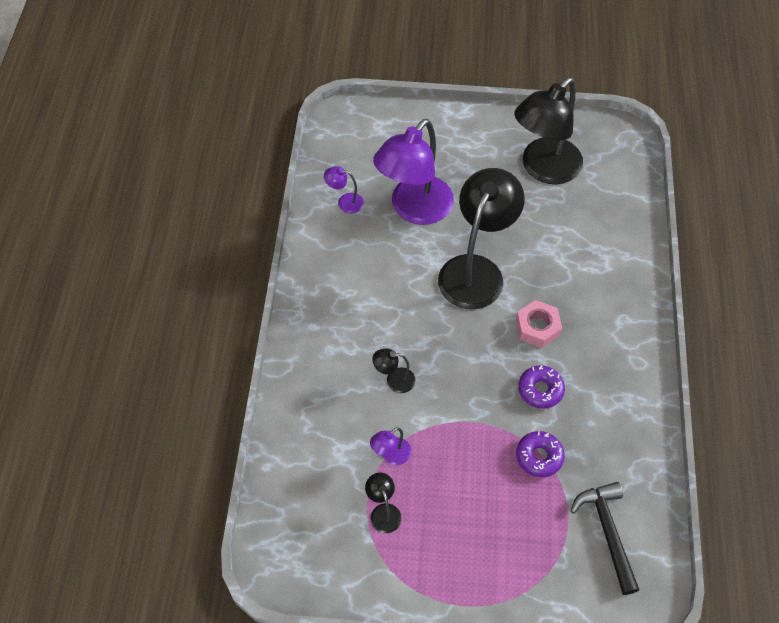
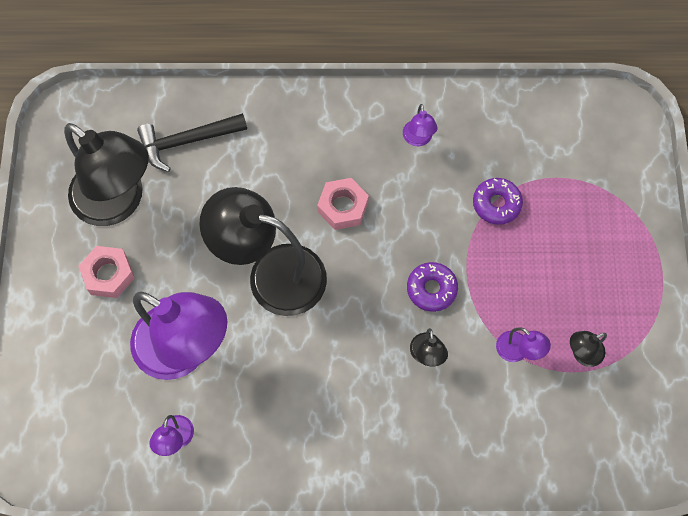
camera: 95 degrees left, 10 degrees up
(481, 162) = (108, 274): none -> pink nut
(540, 390) = (420, 203): purple donut -> purple donut (431, 289)
(607, 532) = (565, 143): black hammer -> black hammer (187, 141)
(608, 395) = (418, 139): none -> purple lamp

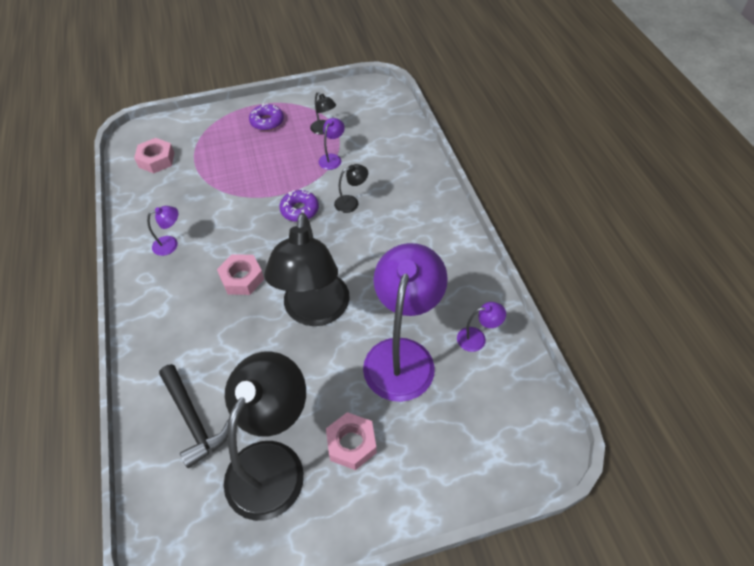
camera: 105 degrees left, 15 degrees down
(496, 204) = (222, 188): purple donut -> purple donut (267, 122)
(570, 134) = (156, 160): none -> pink nut

